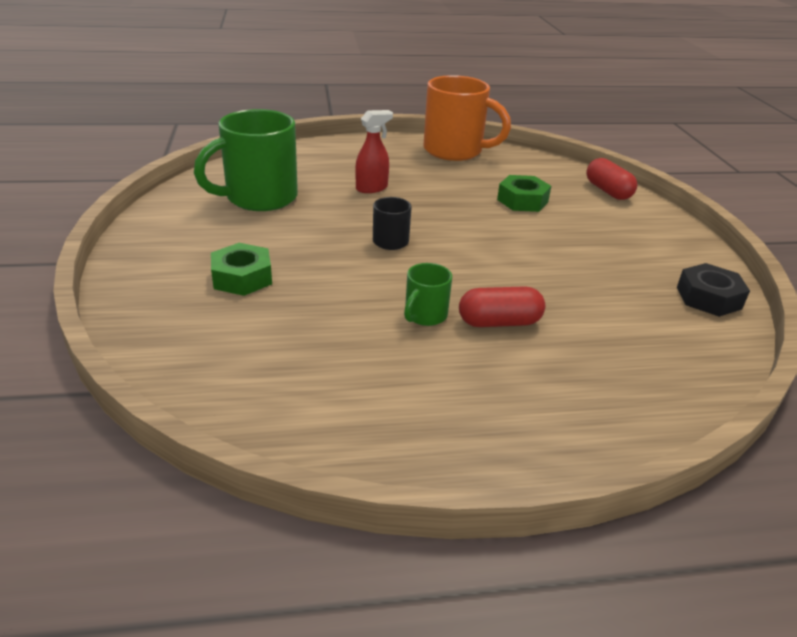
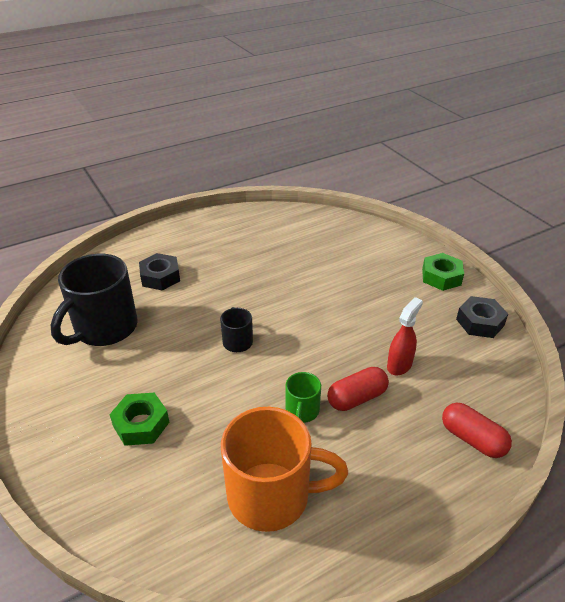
camera: 20 degrees left, 5 degrees up
(259, 198) = (104, 329): green mug -> black mug
(344, 173) = (160, 277): none -> black nut
(372, 188) = (192, 287): red spray bottle -> red spray bottle (399, 365)
(455, 151) = (236, 223): orange mug -> orange mug (272, 496)
(522, 201) = (314, 264): green nut -> green nut (441, 277)
(607, 191) = (369, 234): red capsule -> red capsule (472, 439)

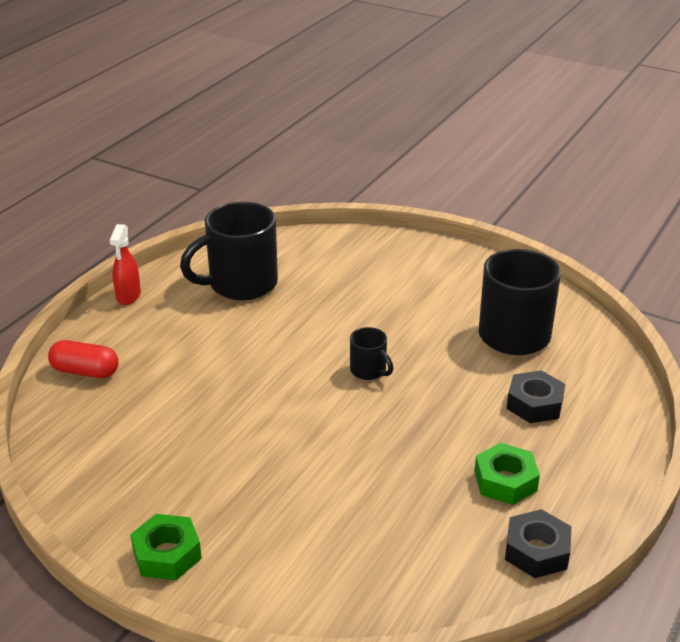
camera: 150 degrees right, 5 degrees down
(141, 424) = (383, 286): green nut -> green nut (505, 481)
(272, 496) = (240, 284): orange mug -> black mug
(302, 411) = (255, 338): green mug -> none
(357, 398) = (210, 366): red capsule -> none
(399, 365) = (180, 410): red spray bottle -> red spray bottle (128, 296)
(480, 322) = (95, 499): black nut -> black nut (536, 551)

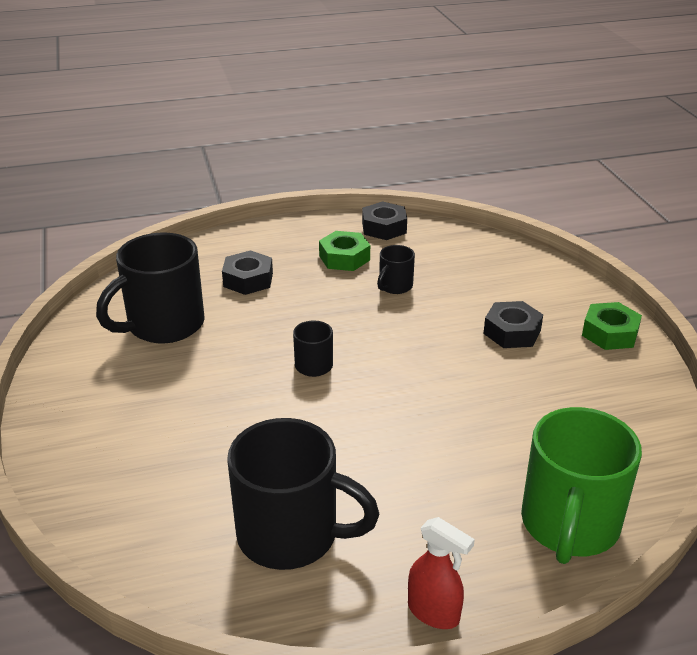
camera: 135 degrees left, 0 degrees up
(85, 371) = (569, 526): red capsule -> green mug
(128, 296) = (434, 612): red spray bottle -> red spray bottle turned 75 degrees clockwise
(257, 496) = (512, 332): none -> black nut
(415, 478) = (395, 286): none -> black mug

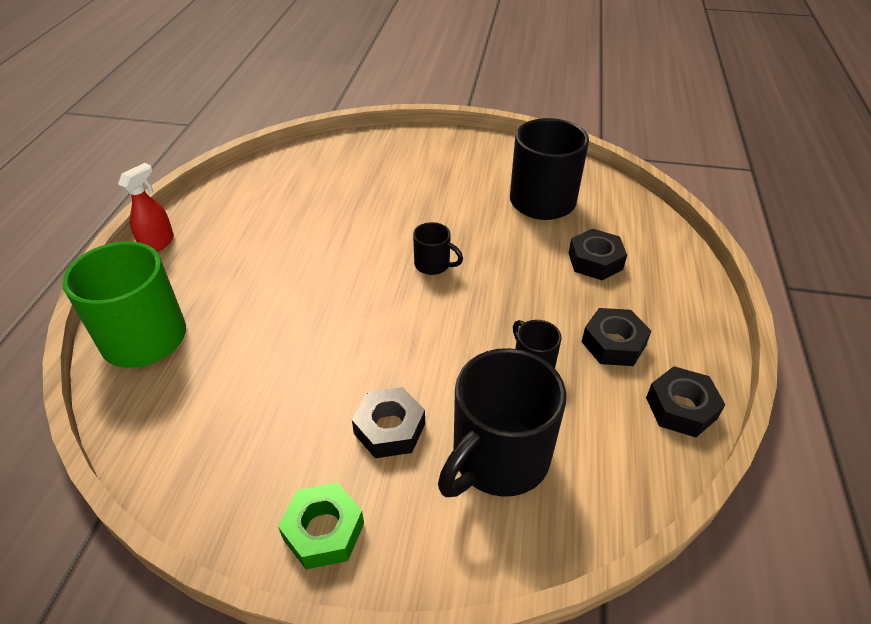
camera: 115 degrees right, 10 degrees up
(292, 535) = (269, 207): black mug -> black mug (498, 459)
(344, 258) = (613, 343): green nut -> black nut
(434, 612) = (158, 243): red spray bottle -> red spray bottle turned 150 degrees clockwise

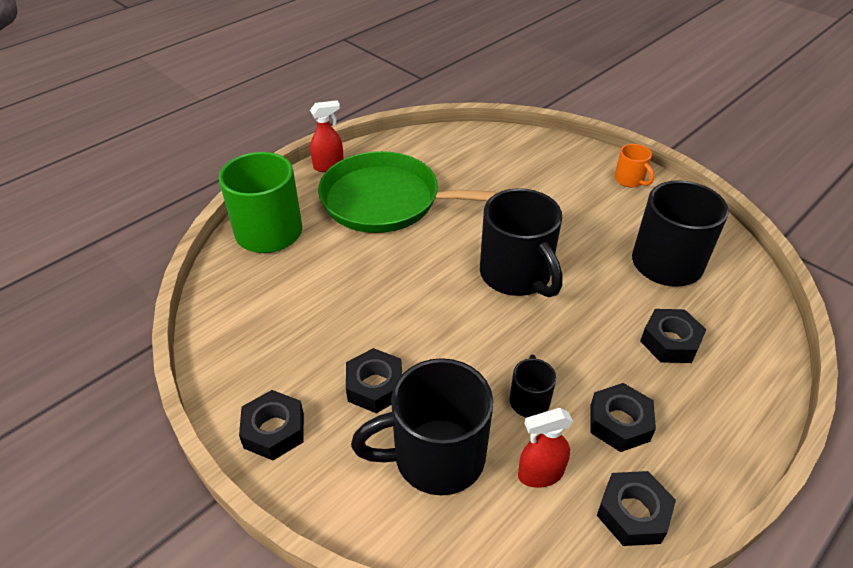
camera: 35 degrees right, 0 degrees up
(252, 251) = (387, 201): none -> green pan
(323, 531) = (274, 430): green nut -> black nut
(433, 265) = (517, 275): black mug -> black mug, size x2.09
(459, 146) = (630, 180): none -> orange mug
(592, 420) = (540, 474): none -> red spray bottle

